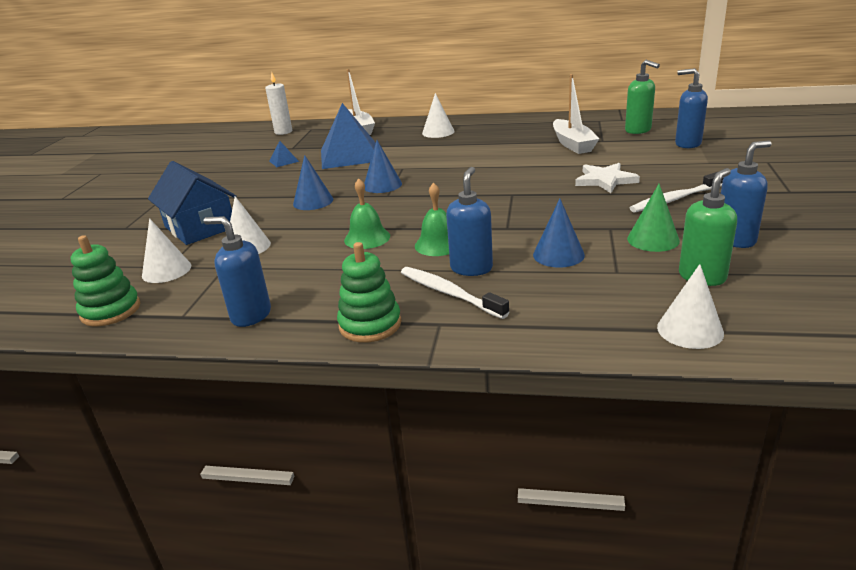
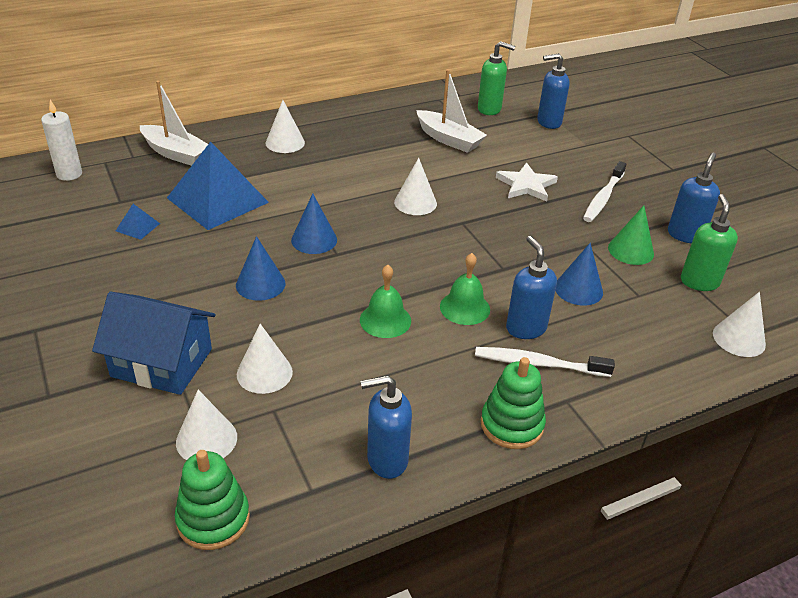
camera: 40 degrees left, 10 degrees up
(489, 177) = (415, 202): none -> white cone

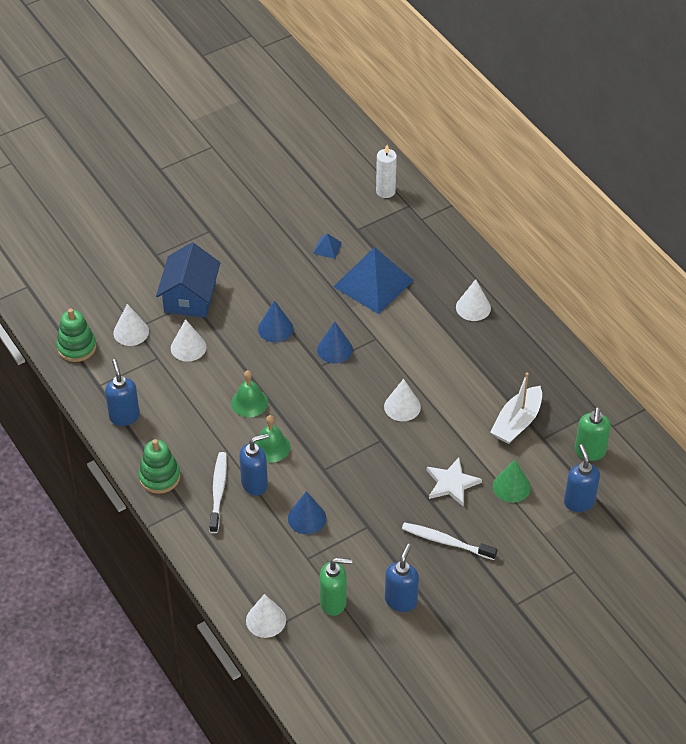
camera: 85 degrees right, 10 degrees up
(176, 153) = (434, 243): white boat -> none
(631, 250) = (367, 557): green cone -> green cone (511, 487)
(685, 235) = (401, 601): blue soap dispenser -> blue soap dispenser turned 90 degrees counterclockwise

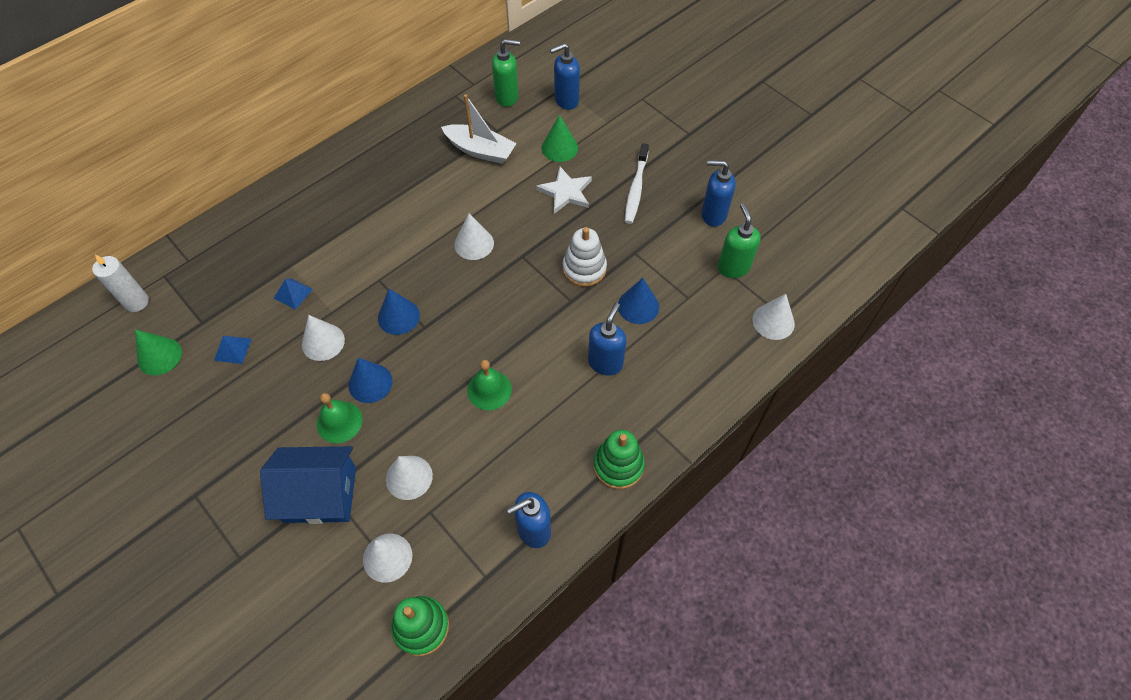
camera: 100 degrees left, 10 degrees up
(218, 491) = (624, 397): white toothbrush -> none
(255, 484) = (605, 363): blue soap dispenser -> blue soap dispenser turned 60 degrees clockwise
(271, 447) = (550, 356): green bell -> green bell (339, 422)
(331, 207) = (159, 356): none -> green cone
(357, 484) = (584, 269): none -> white stacking toy
(373, 283) = (293, 293): blue pyramid -> blue pyramid, size x0.41
(473, 307) = (328, 199): white cone -> white cone (323, 342)

